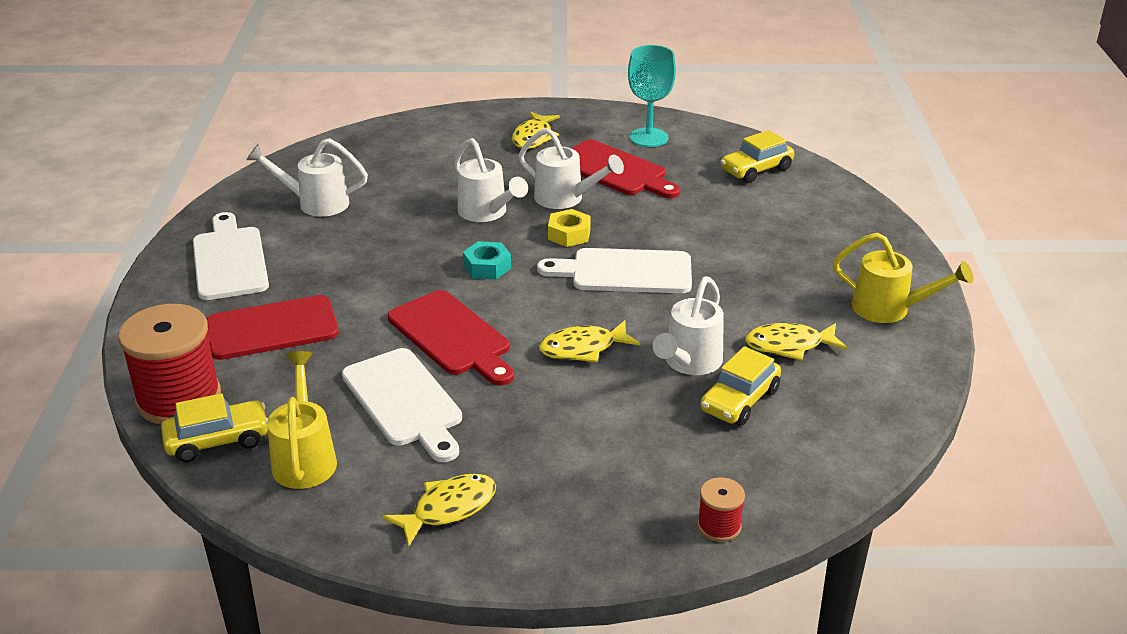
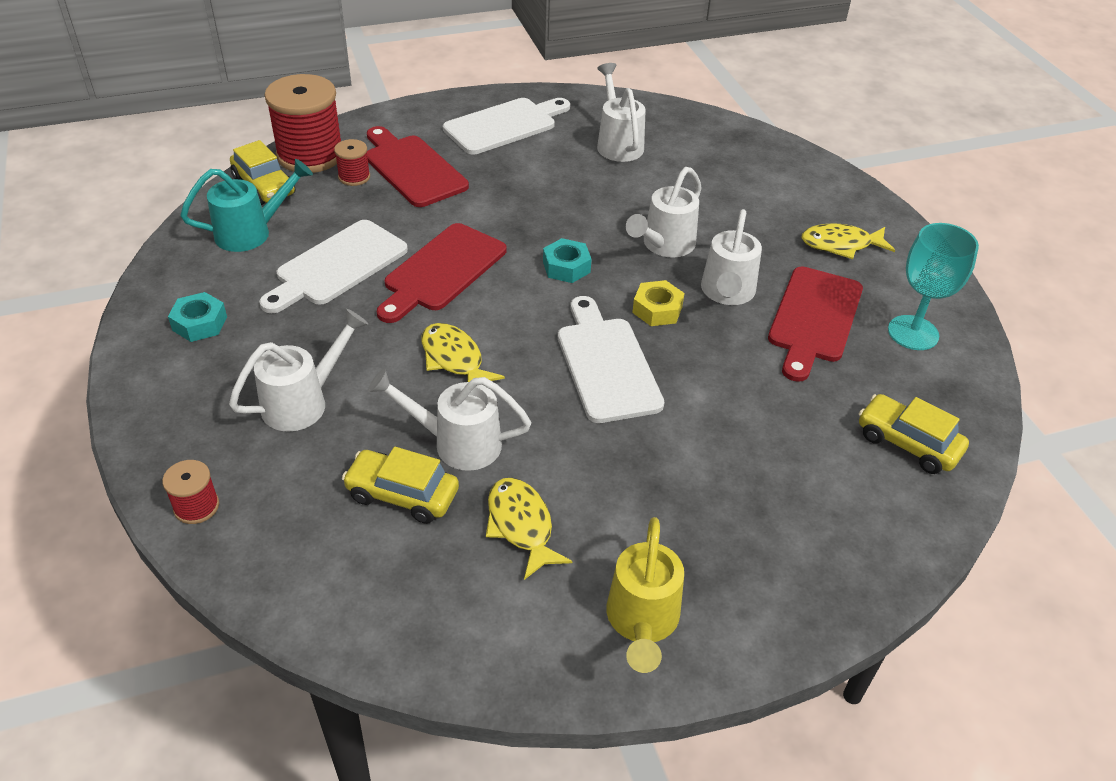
camera: 70 degrees right, 10 degrees up
(249, 371) = (354, 177): none -> red spool
(305, 458) = (251, 232): yellow watering can -> turquoise watering can
(448, 509) = (200, 323): yellow fish -> turquoise nut
(603, 445) = (303, 402): none -> white watering can

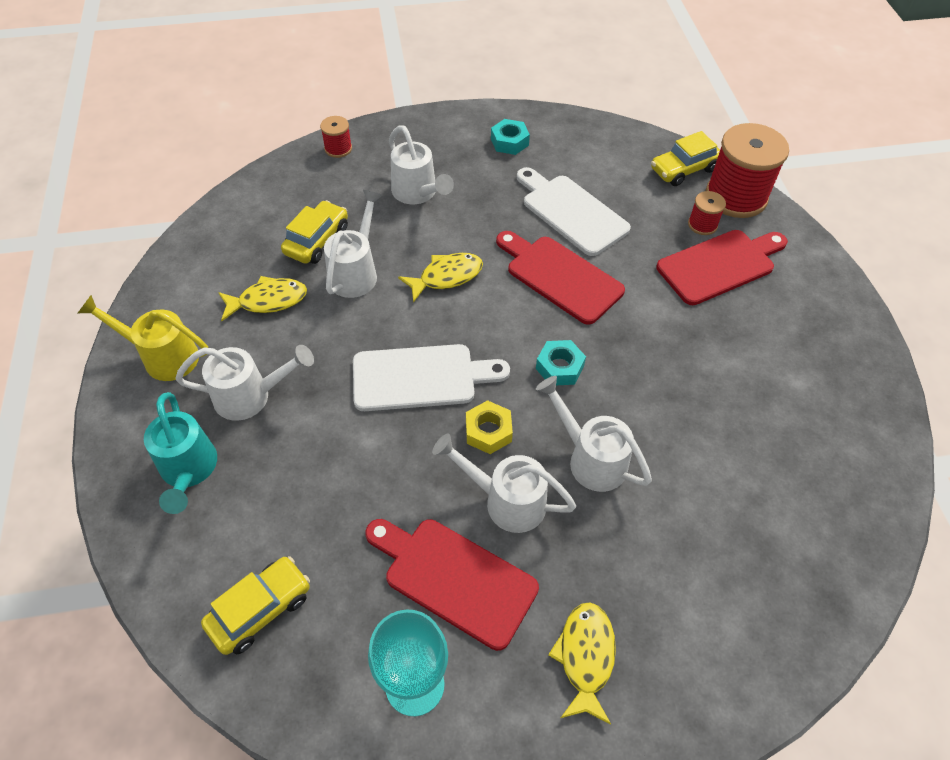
camera: 100 degrees right, 10 degrees up
(251, 232) = (618, 164): turquoise watering can -> turquoise watering can (188, 470)
(504, 125) = (813, 345): white cutting board -> none
(618, 143) = (791, 450): white watering can -> white watering can (251, 396)

